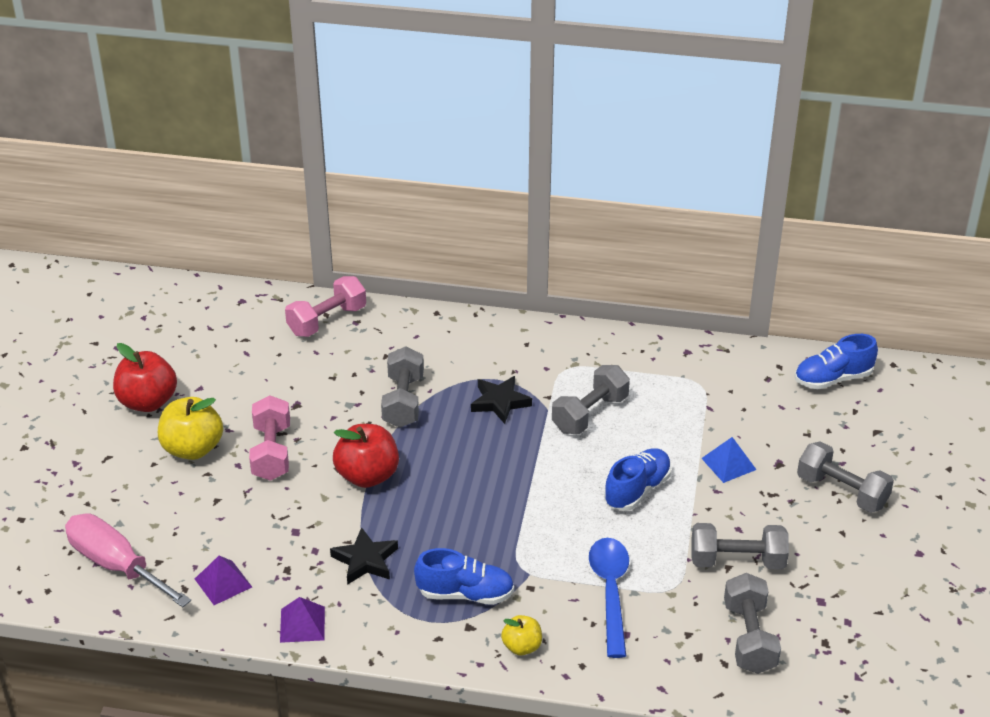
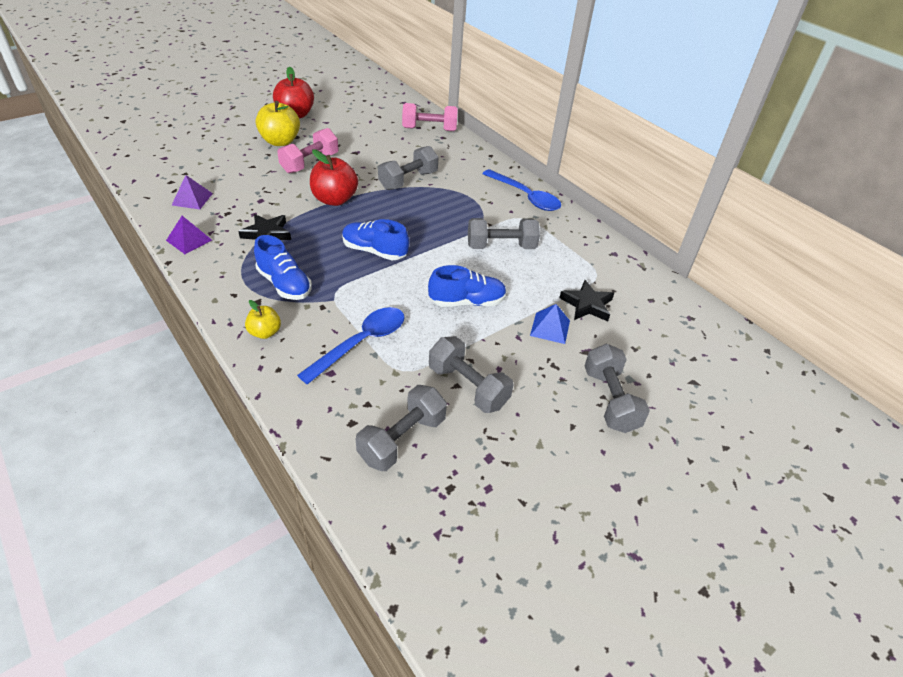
camera: 40 degrees right, 5 degrees up
(116, 565) = (167, 163): pink screwdriver -> none
(500, 402) = (458, 210): black star -> black star (587, 304)
(537, 341) = (525, 196): none -> blue spoon
(832, 379) = (702, 329): blue shoe -> blue shoe (374, 251)

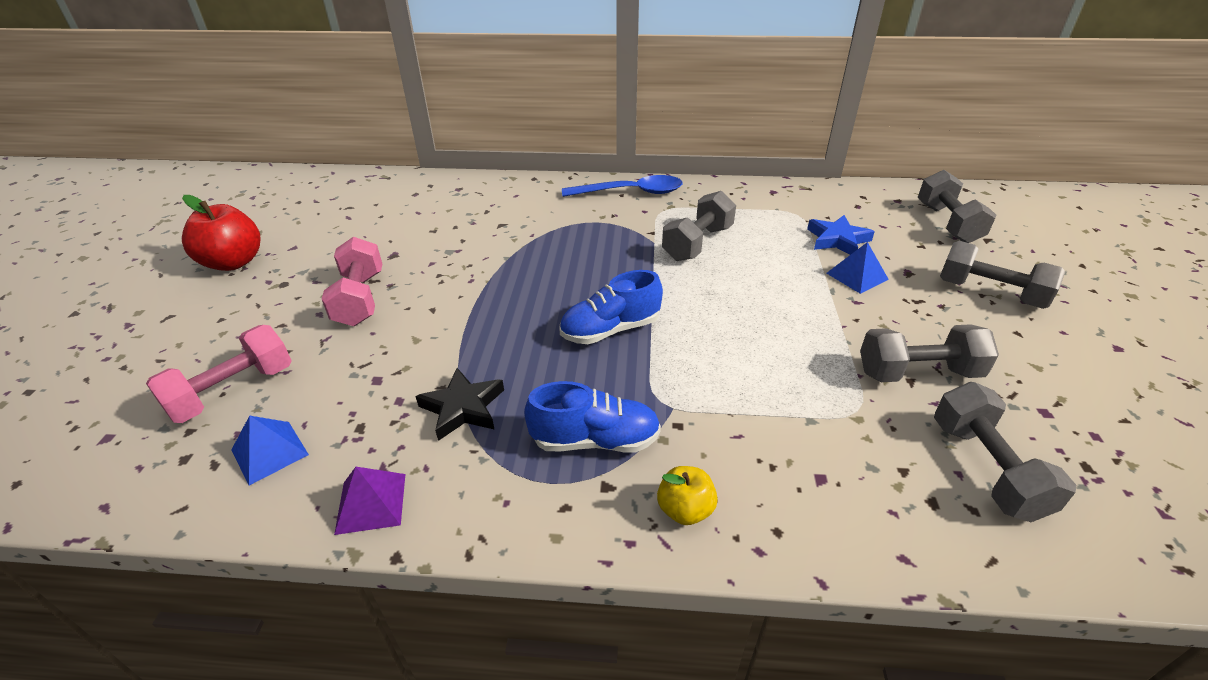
camera: 45 degrees left, 5 degrees down
(192, 199) = (270, 452): purple pyramid -> blue pyramid
(280, 141) = (270, 301): yellow apple -> none
(334, 199) = (467, 314): red apple -> none
(361, 343) = (781, 422): blue spoon -> none
(408, 180) = (505, 245): grey dumbbell -> grey dumbbell (947, 223)
(429, 129) = (430, 189): pink dumbbell -> pink dumbbell (233, 391)
(467, 302) = (771, 307): blue shoe -> none
(587, 304) = (837, 240): black star -> blue star

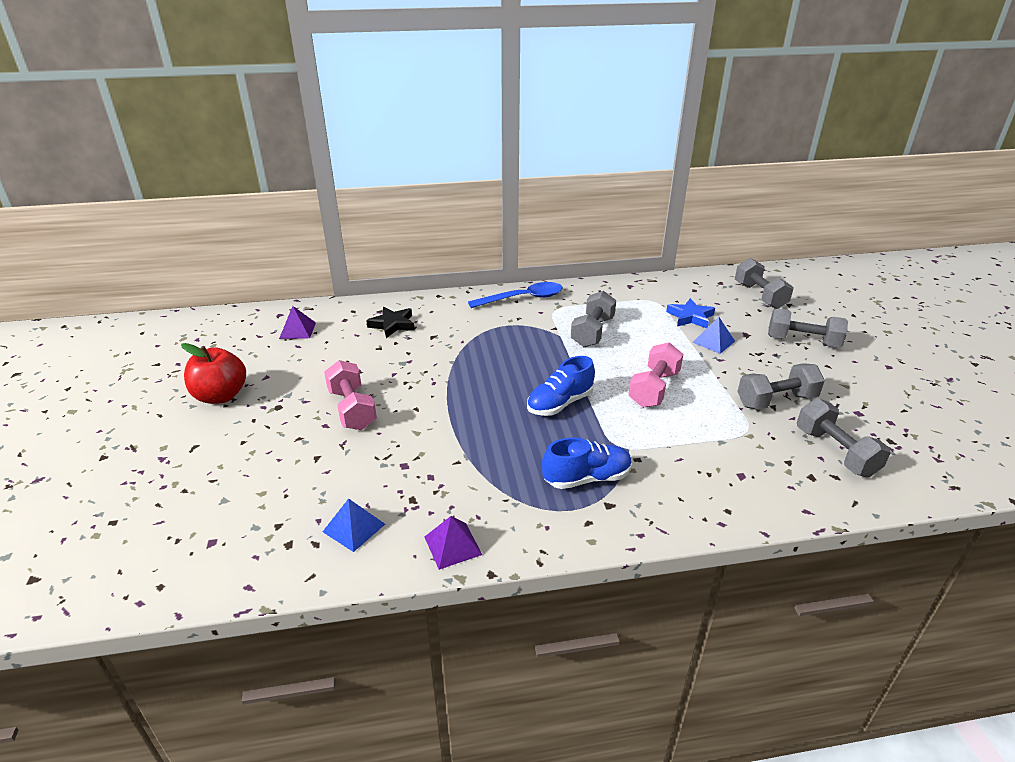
camera: 15 degrees left, 5 degrees down
(233, 391) = (294, 492): pink dumbbell -> pink dumbbell (654, 389)
(358, 199) = (297, 330): none -> purple pyramid
(463, 408) = (481, 473): black star -> black star (392, 325)
(685, 510) = (666, 509): yellow apple -> none

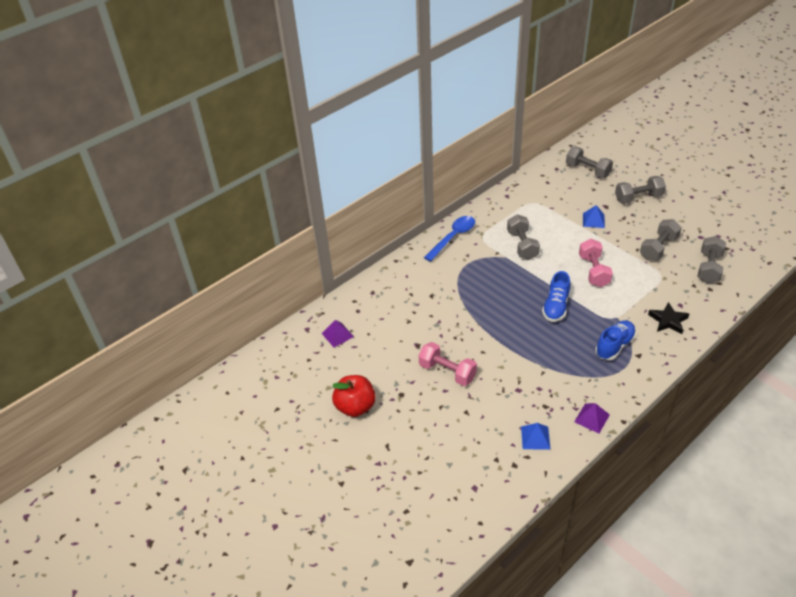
camera: 30 degrees left, 10 degrees up
(392, 325) = (395, 299): black star -> black star (668, 321)
(690, 317) = (565, 206): blue star -> none
(835, 452) = (709, 268): grey dumbbell -> grey dumbbell turned 75 degrees clockwise

